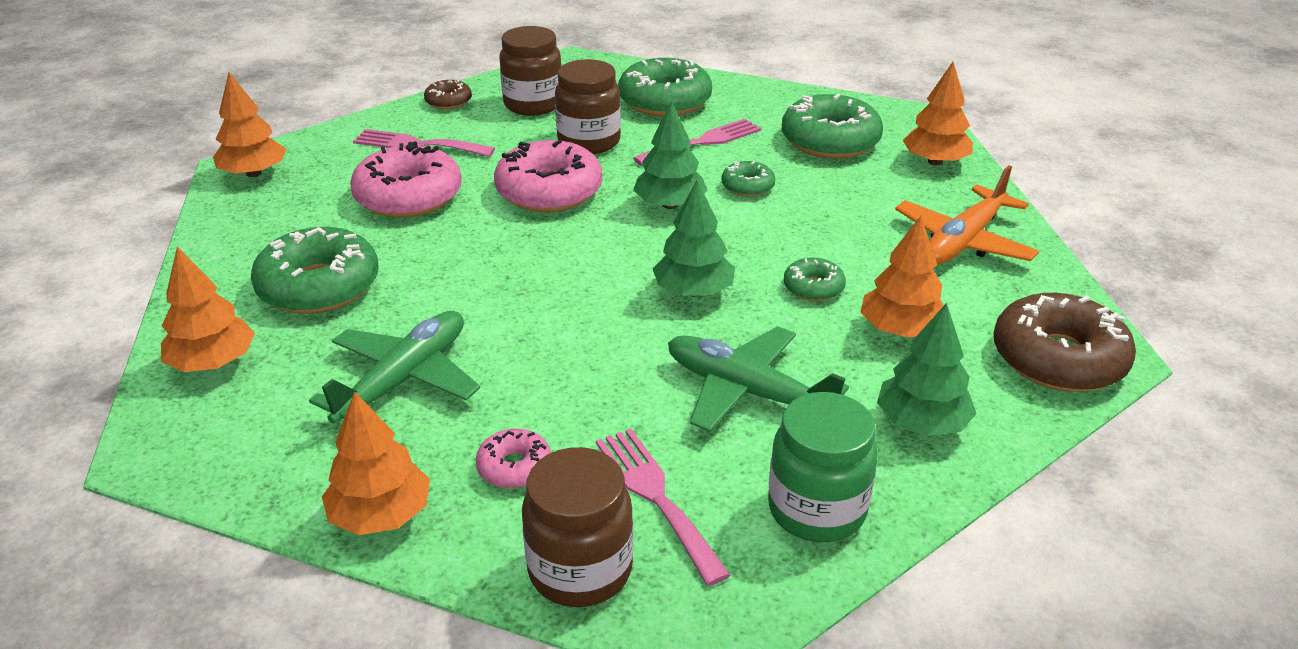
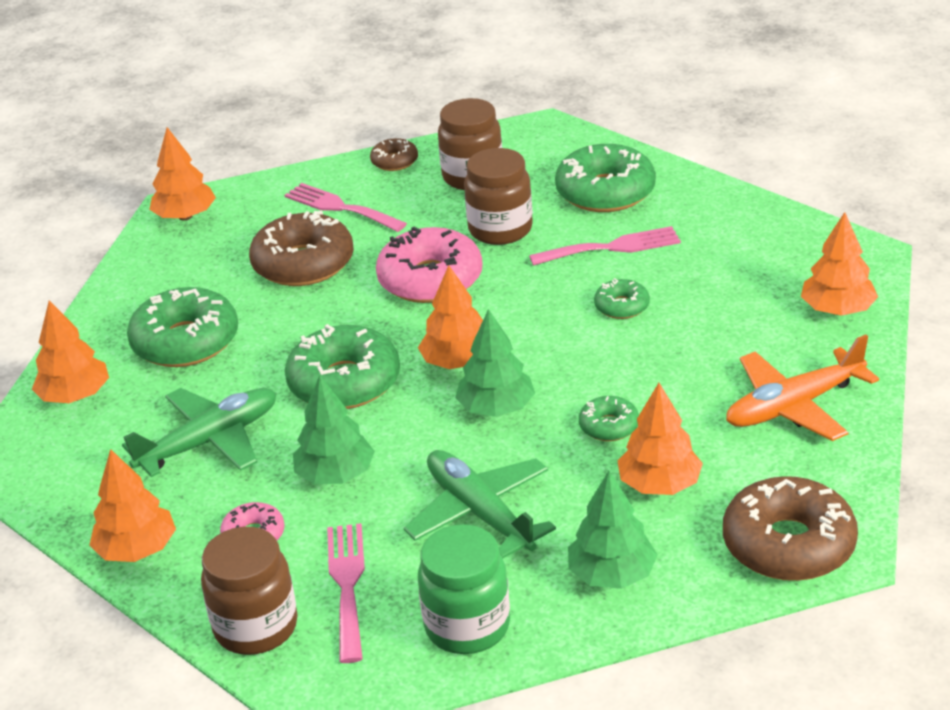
camera: 25 degrees right, 0 degrees up
(408, 196) = (303, 263): pink donut -> brown donut
(626, 257) = (458, 362): none -> orange tree
(670, 205) = (533, 314): green tree -> green tree (335, 475)
(830, 141) = (743, 267): green donut -> green donut (344, 382)

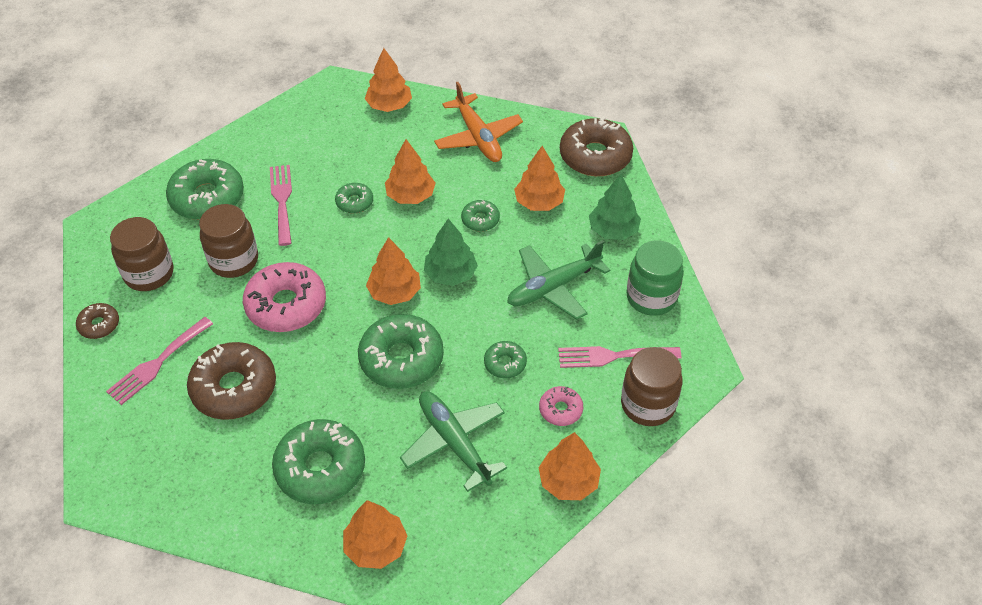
camera: 90 degrees left, 15 degrees up
(185, 216) = (121, 483): orange tree -> orange tree (410, 195)
(335, 475) = (505, 363): green tree -> green donut

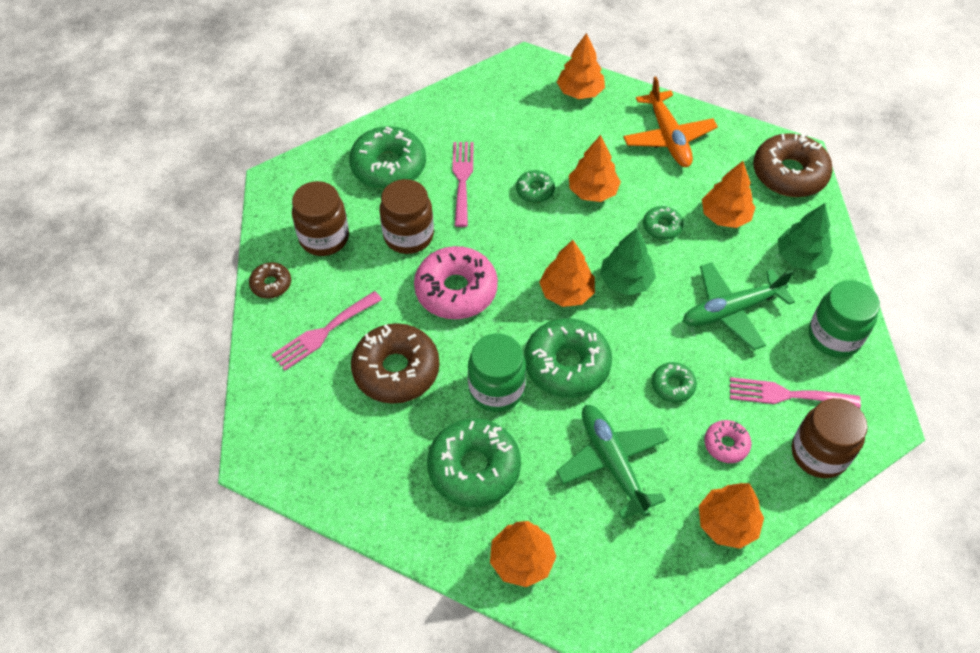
camera: 10 degrees right, 5 degrees up
(335, 392) = (496, 389): none -> green jar

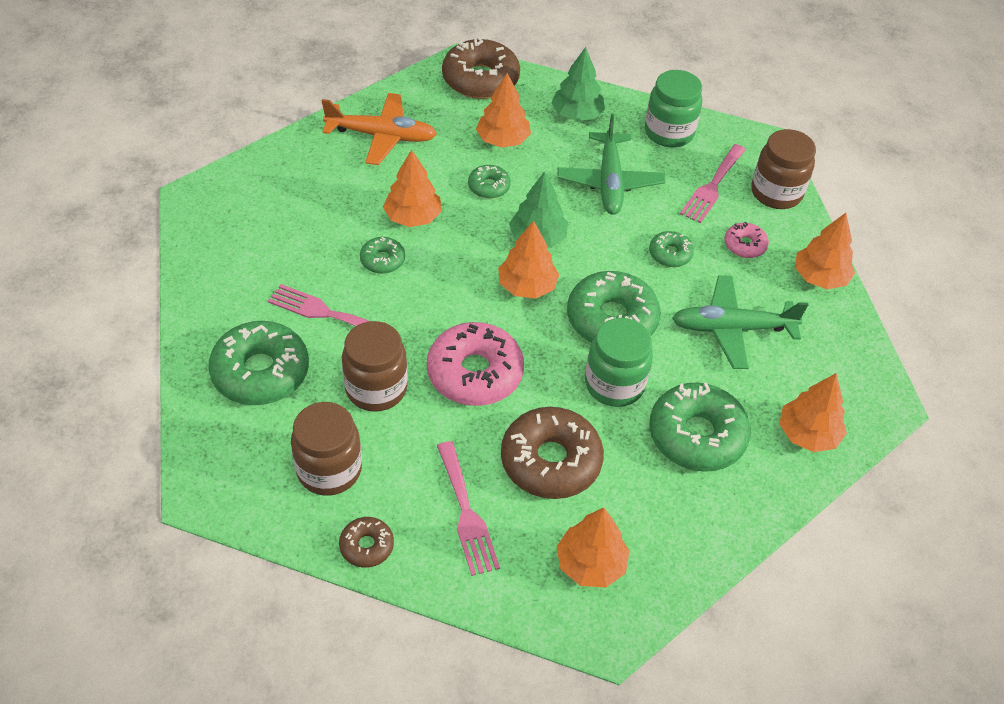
camera: 70 degrees left, 5 degrees down
(580, 92) = (272, 173): orange tree -> orange tree (591, 564)

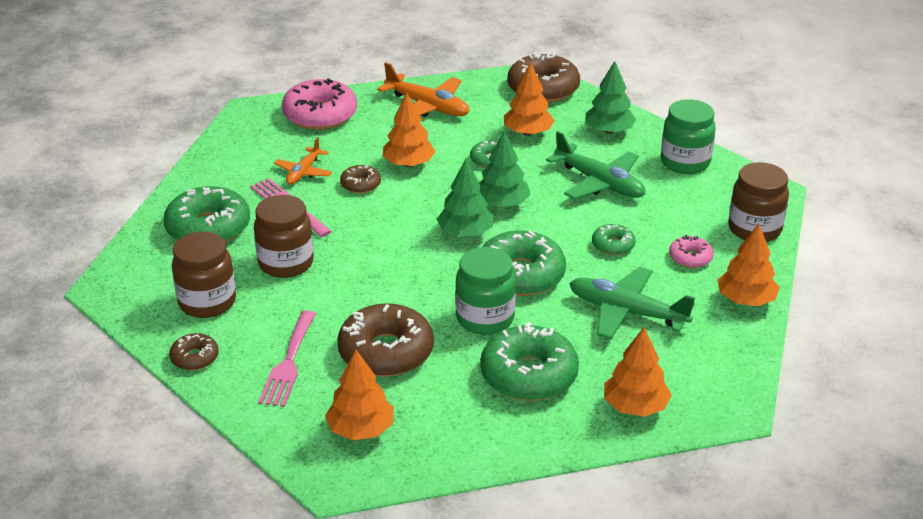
camera: 30 degrees right, 15 degrees down
(312, 263) = (303, 172): none -> orange plane
(382, 260) = (360, 184): green donut -> brown donut
(475, 373) = (373, 276): pink donut -> pink donut (320, 115)
(527, 286) = (465, 233): orange tree -> green tree
(610, 182) = (599, 183): green plane -> green plane turned 75 degrees counterclockwise
(712, 186) = (695, 209): pink fork -> none

